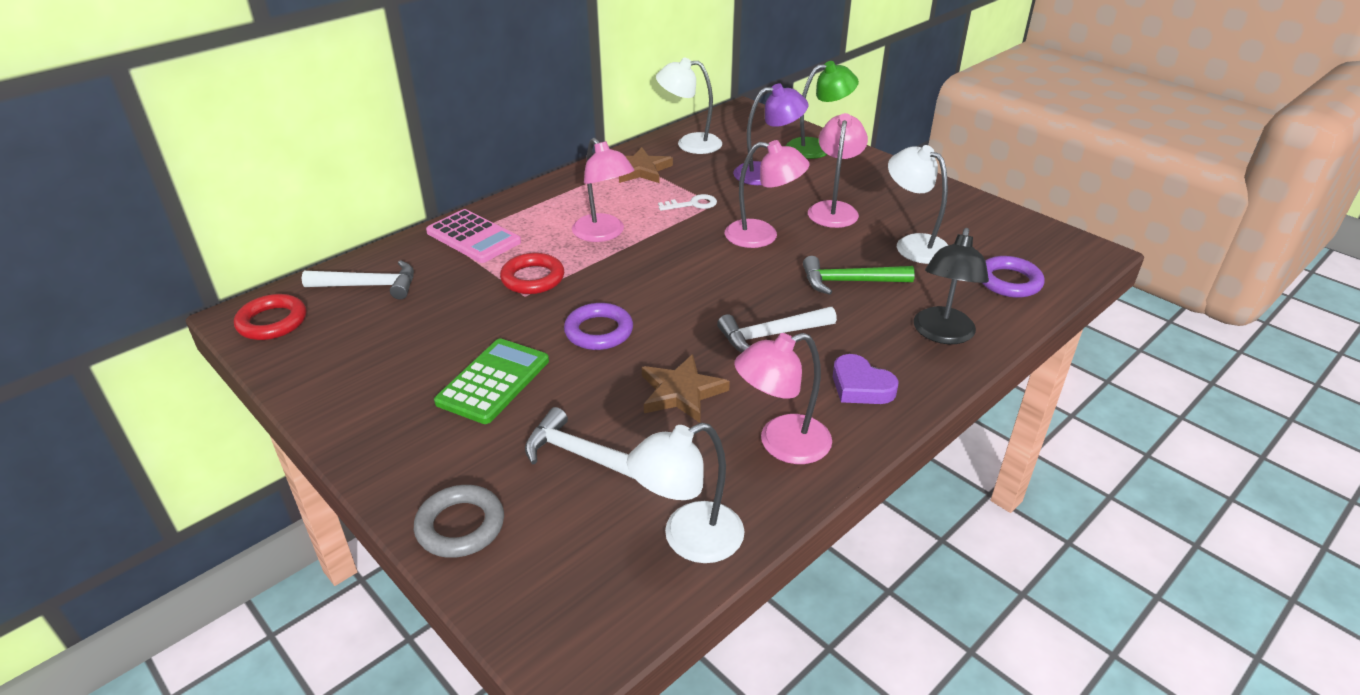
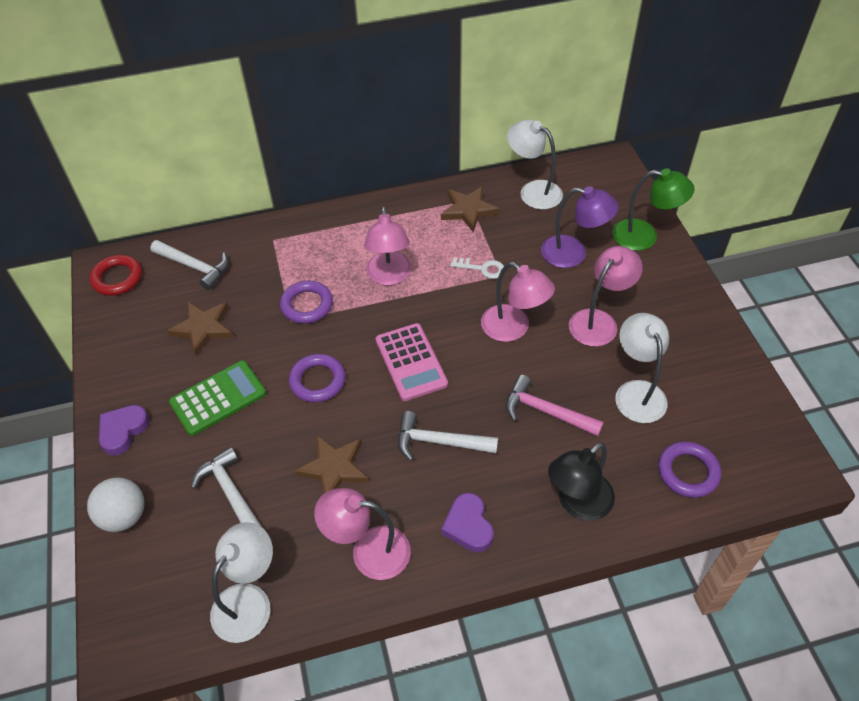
camera: 30 degrees right, 15 degrees up
(392, 449) = (123, 431): none -> purple heart
(423, 331) = (203, 328): none -> brown star
(460, 526) = (124, 516): grey ring -> white ball
(473, 237) = (293, 242): pink calculator -> pink calculator (411, 362)
(533, 278) = (307, 305): red ring -> purple ring
(688, 539) = (249, 601): white lamp -> white lamp turned 120 degrees clockwise
(849, 282) = (546, 411): green hammer -> pink hammer

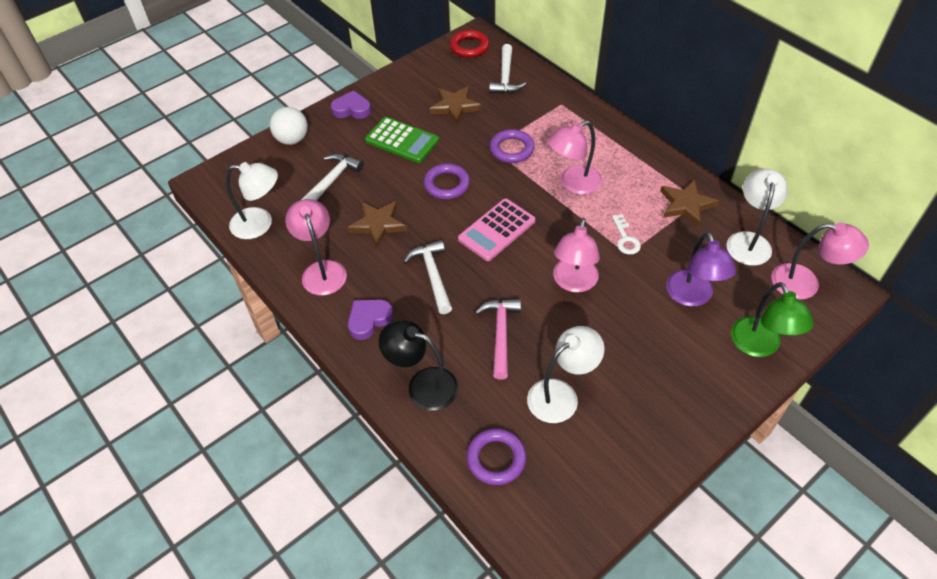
camera: 65 degrees right, 0 degrees up
(599, 321) = (624, 341): pink lamp -> pink lamp (805, 283)

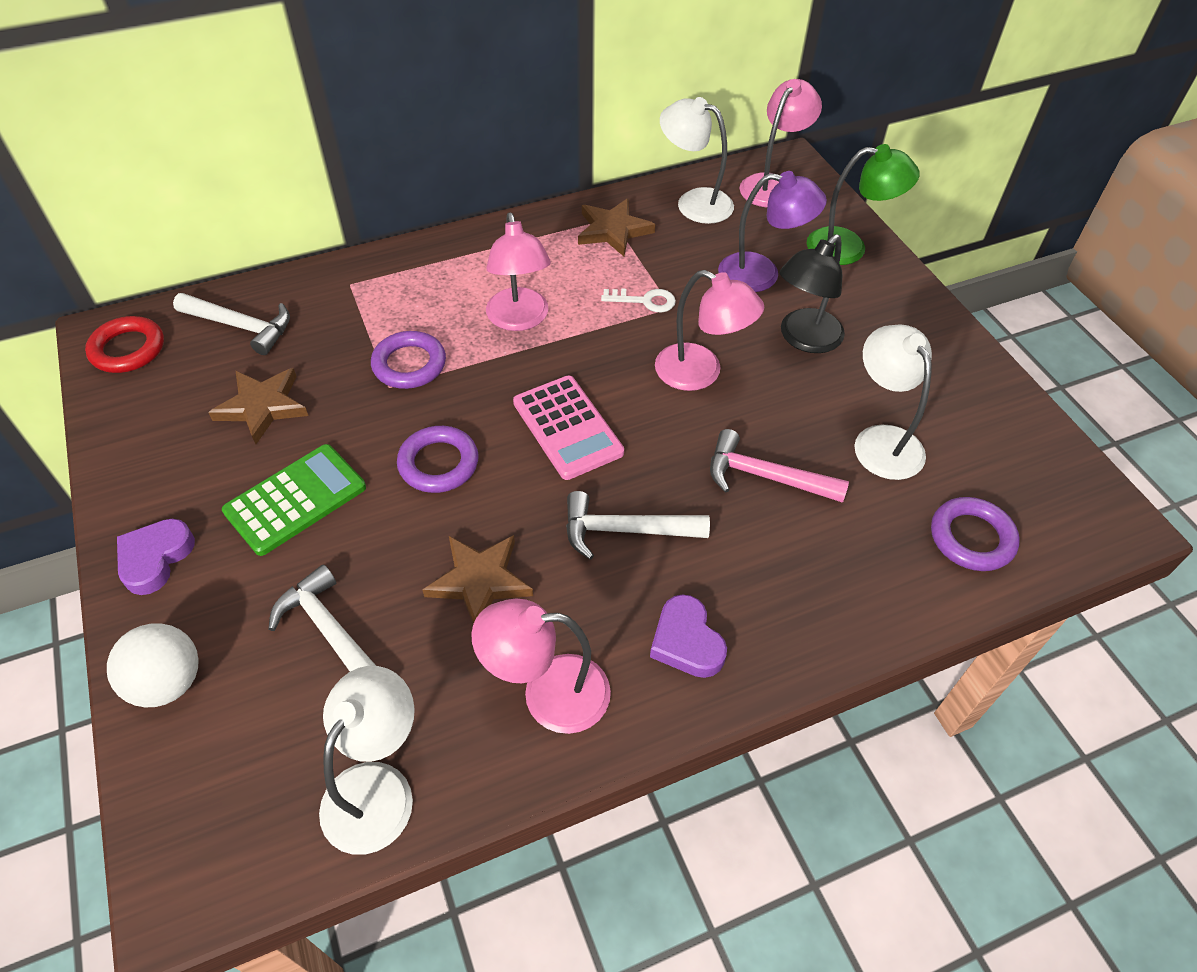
camera: 75 degrees left, 0 degrees up
(423, 385) = (833, 595): black lamp -> black lamp (804, 339)

